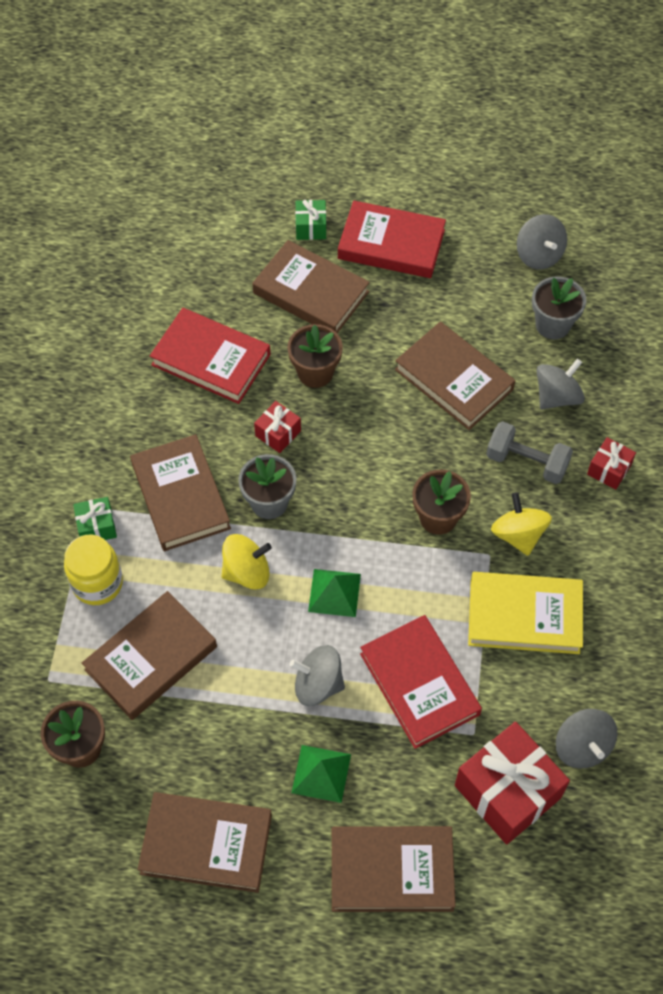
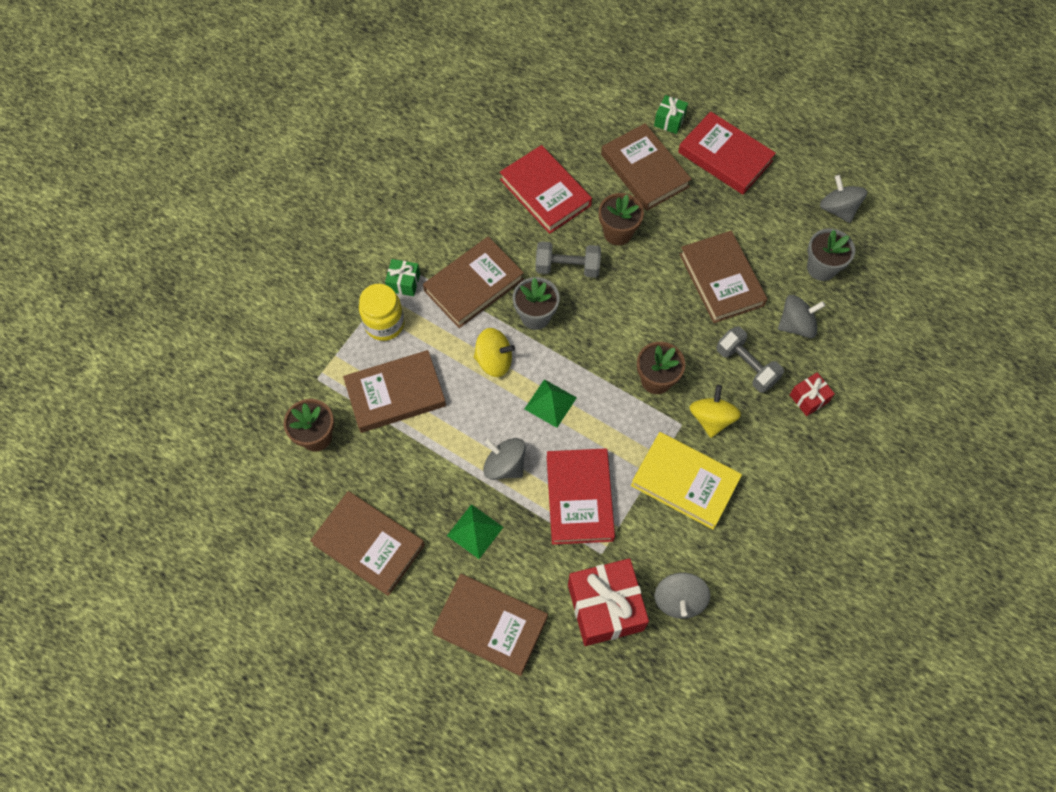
camera: 25 degrees right, 5 degrees up
(180, 496) = (474, 285): brown book -> brown book turned 45 degrees clockwise
(278, 433) = (567, 267): red gift -> grey dumbbell
(539, 255) = (838, 209): grey spinning top -> grey spinning top turned 150 degrees clockwise

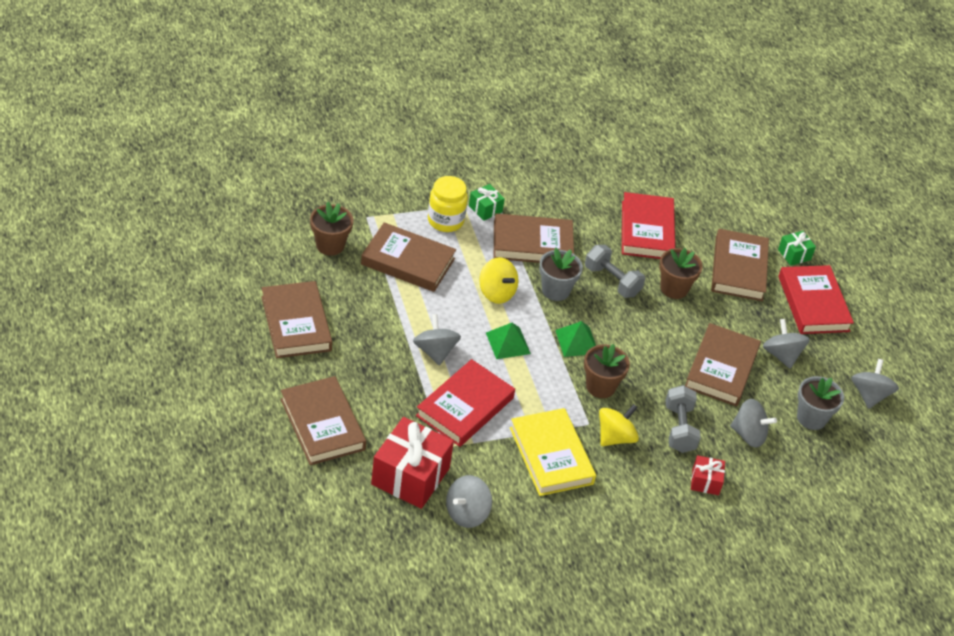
camera: 35 degrees right, 20 degrees down
(475, 531) = (372, 369): green pyramid -> green pyramid (576, 341)
(749, 227) = (781, 355): none -> grey spinning top

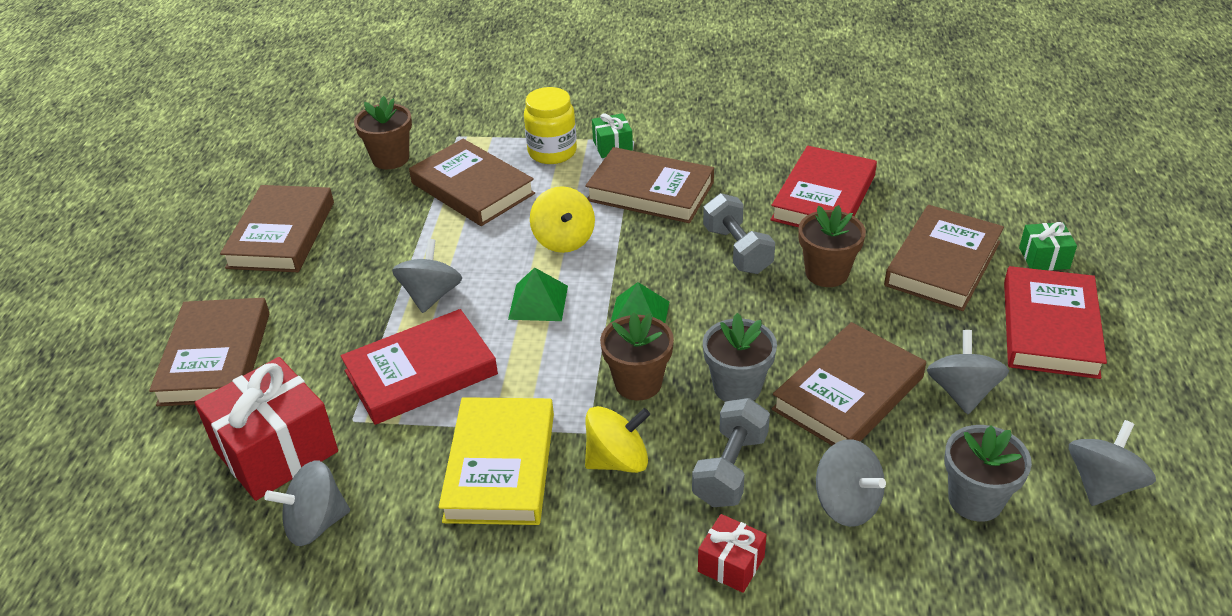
camera: 30 degrees right, 5 degrees down
(555, 290) = (648, 249): grey flower pot -> grey flower pot (737, 387)

